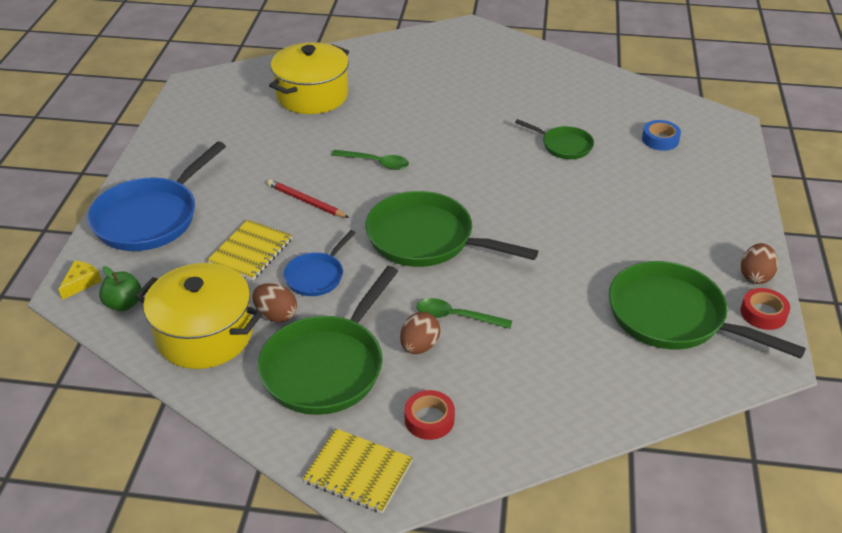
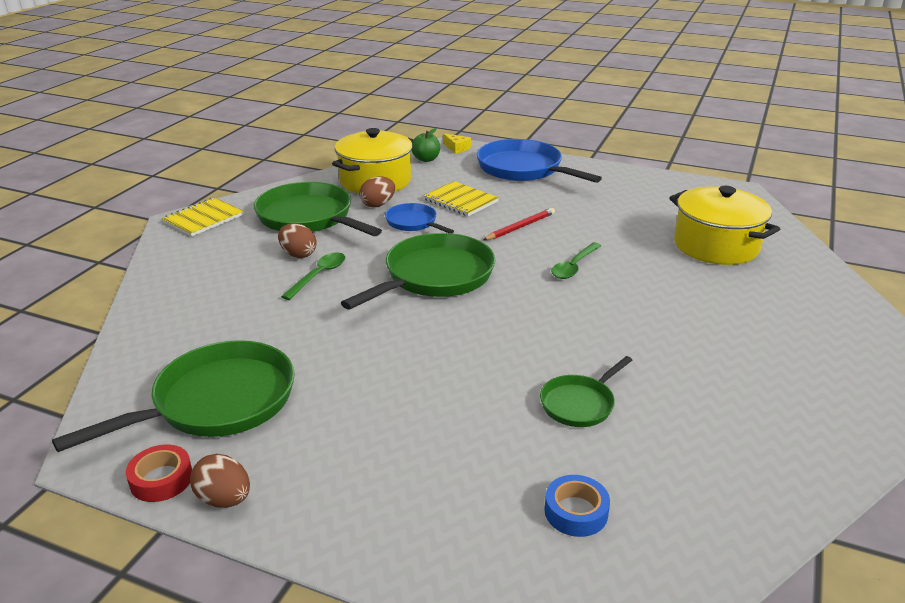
camera: 105 degrees right, 10 degrees down
(429, 419) = (221, 248): red tape -> none

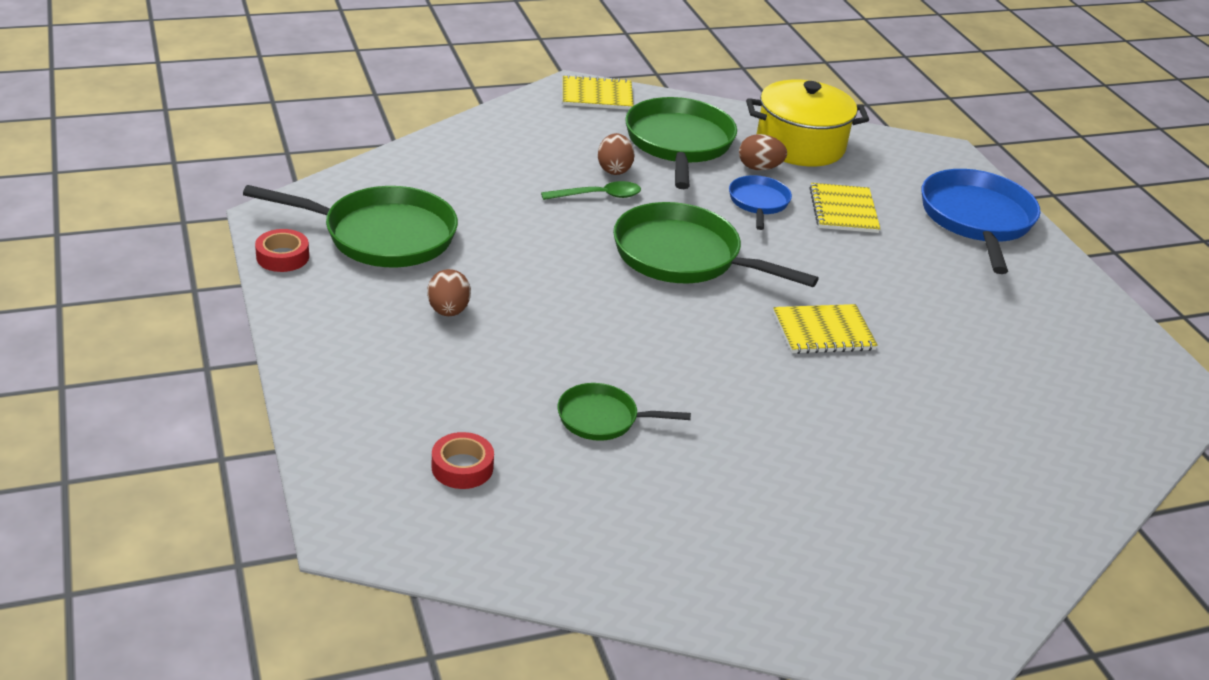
camera: 45 degrees right, 5 degrees up
(224, 499) = (293, 293): brown egg -> brown egg (448, 311)
(426, 159) = (893, 152): green apple -> none
(434, 277) = (684, 257): green pan -> green pan turned 150 degrees counterclockwise
(457, 148) = (950, 159): yellow cheese -> none
(520, 227) = (849, 268): red pencil -> none
(574, 267) = (823, 331): green spoon -> yellow notebook
(576, 512) = (462, 467): blue tape -> red tape
(716, 246) = (1016, 415): yellow pot -> none

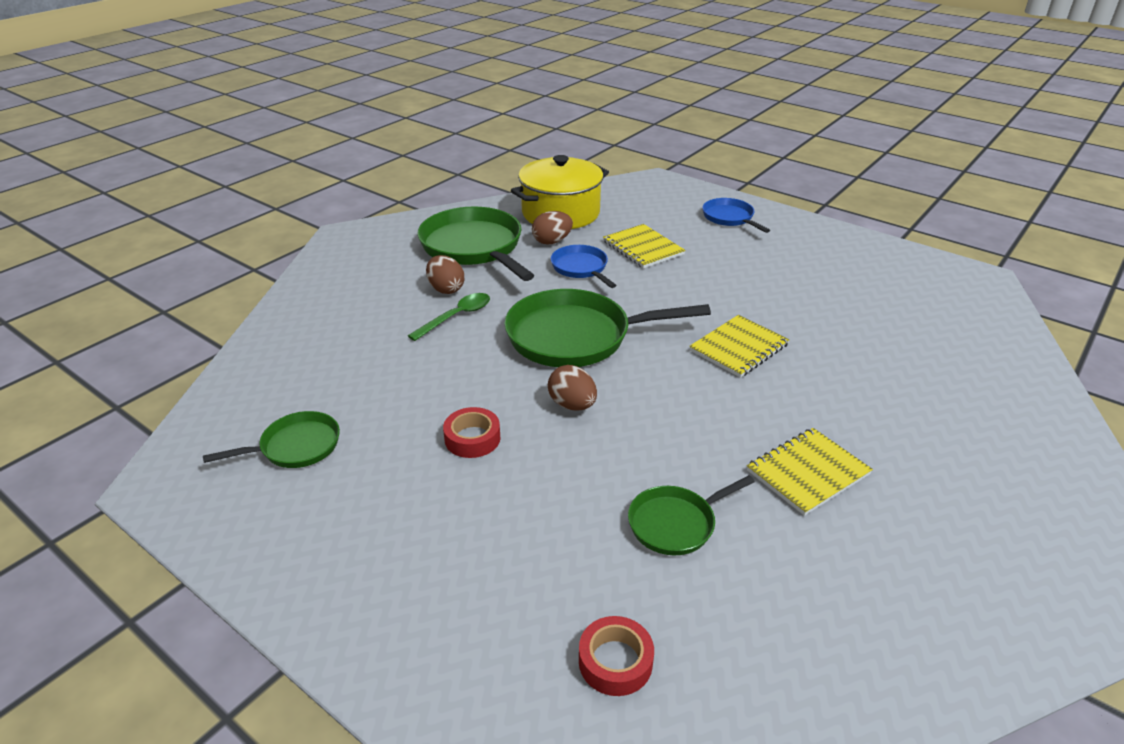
camera: 30 degrees left, 0 degrees up
(282, 257) = (207, 524): red tape -> red tape (472, 438)
(381, 235) = (295, 447): green pan -> green pan, size x0.53
(448, 311) = (434, 492): brown egg -> brown egg (572, 405)
(597, 95) = (370, 235): yellow notebook -> yellow notebook (807, 472)
(977, 220) = (729, 218): blue pan -> blue pan, size x0.53

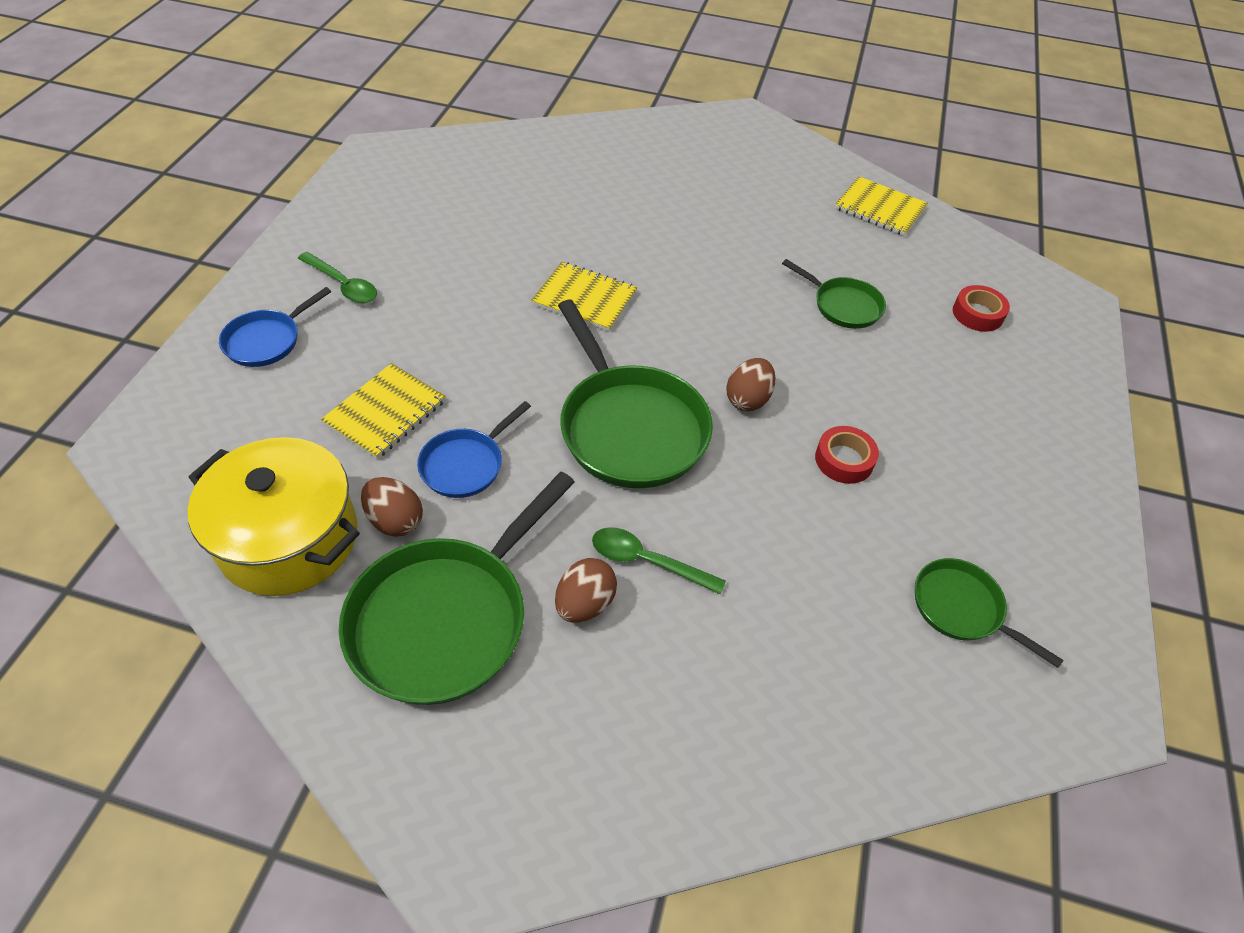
camera: 115 degrees left, 15 degrees up
(783, 247) = (343, 285): none -> green spoon
(807, 472) = (738, 245): yellow notebook -> yellow notebook (879, 208)

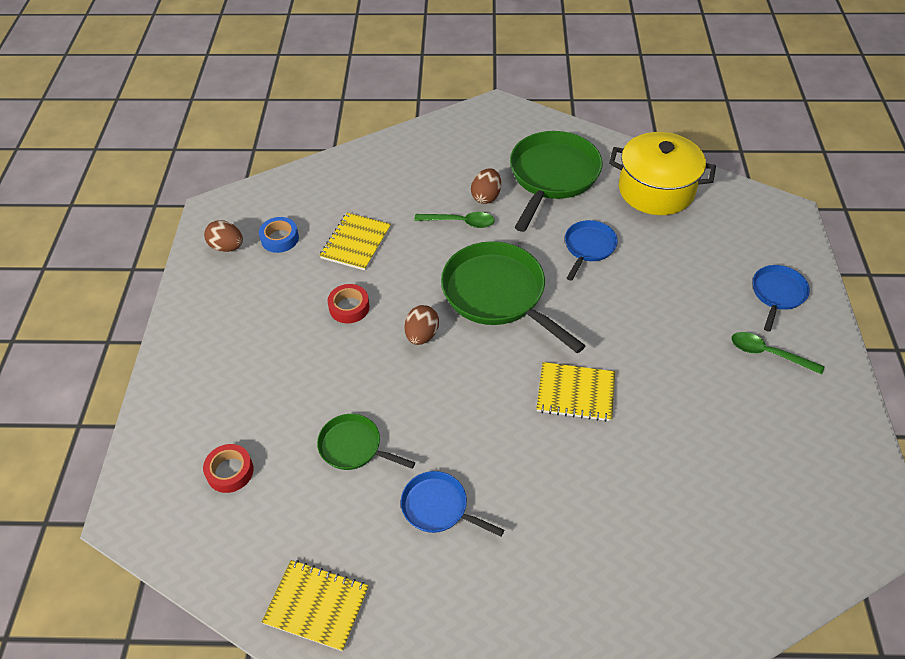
camera: 170 degrees right, 0 degrees up
(385, 412) = (659, 266): yellow notebook -> yellow notebook (356, 243)
(395, 520) = (608, 210): brown egg -> brown egg (227, 247)
(762, 243) = (438, 507): none -> blue pan
(962, 609) = (280, 238): green pan -> blue tape

